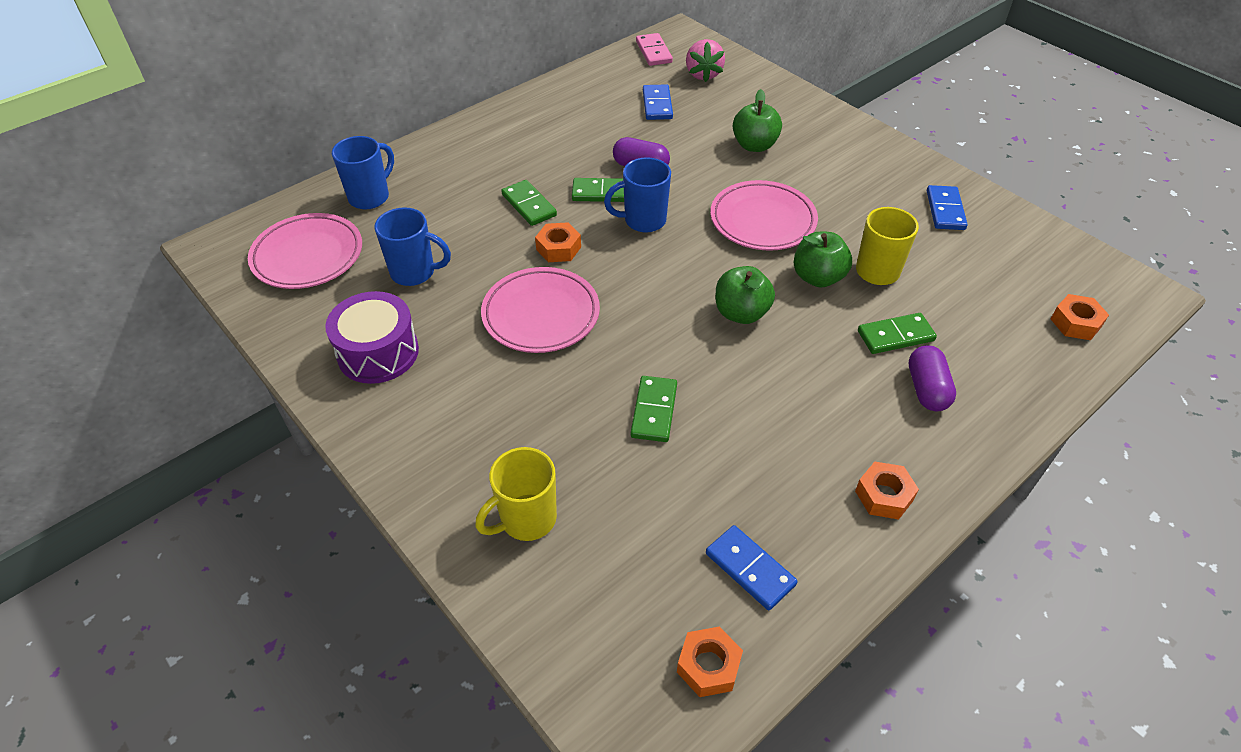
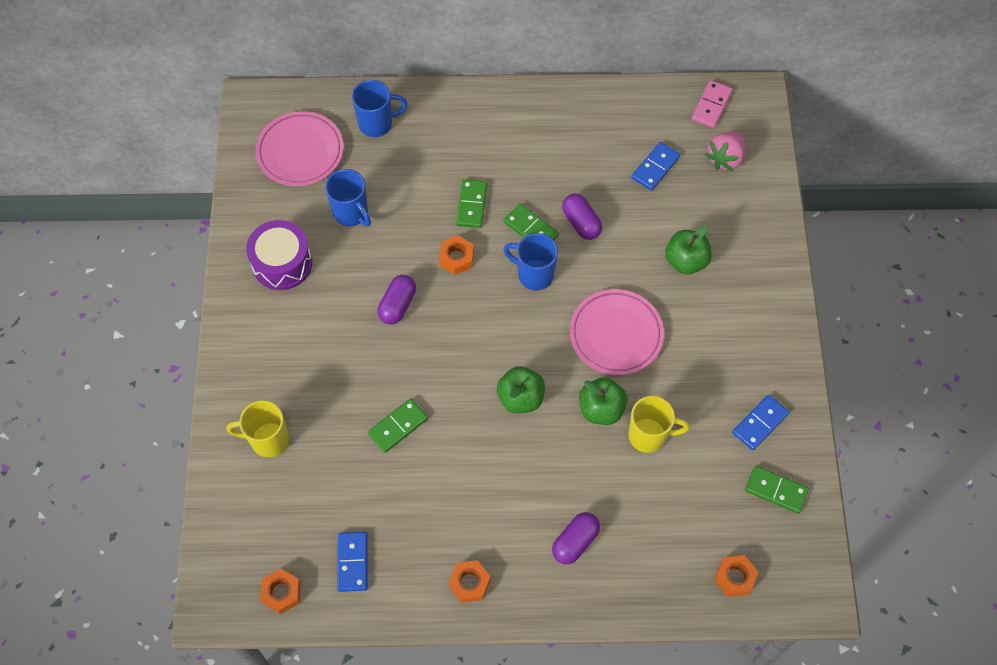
camera: 40 degrees right, 15 degrees up
(541, 315) = (397, 305): pink plate -> purple capsule
(895, 336) = (600, 491): green domino -> green domino (776, 490)

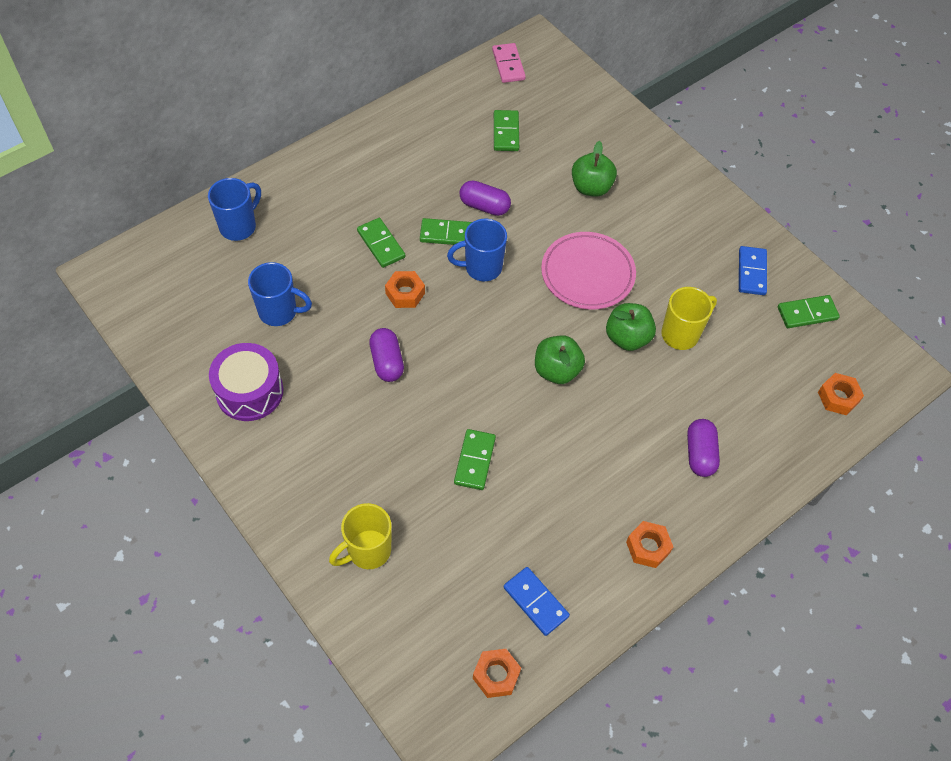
camera: 40 degrees left, 5 degrees down
(300, 152) = (186, 288): pink plate -> none
(655, 167) = (506, 132): blue domino -> green domino
(725, 158) = (553, 97): pink strawberry -> none

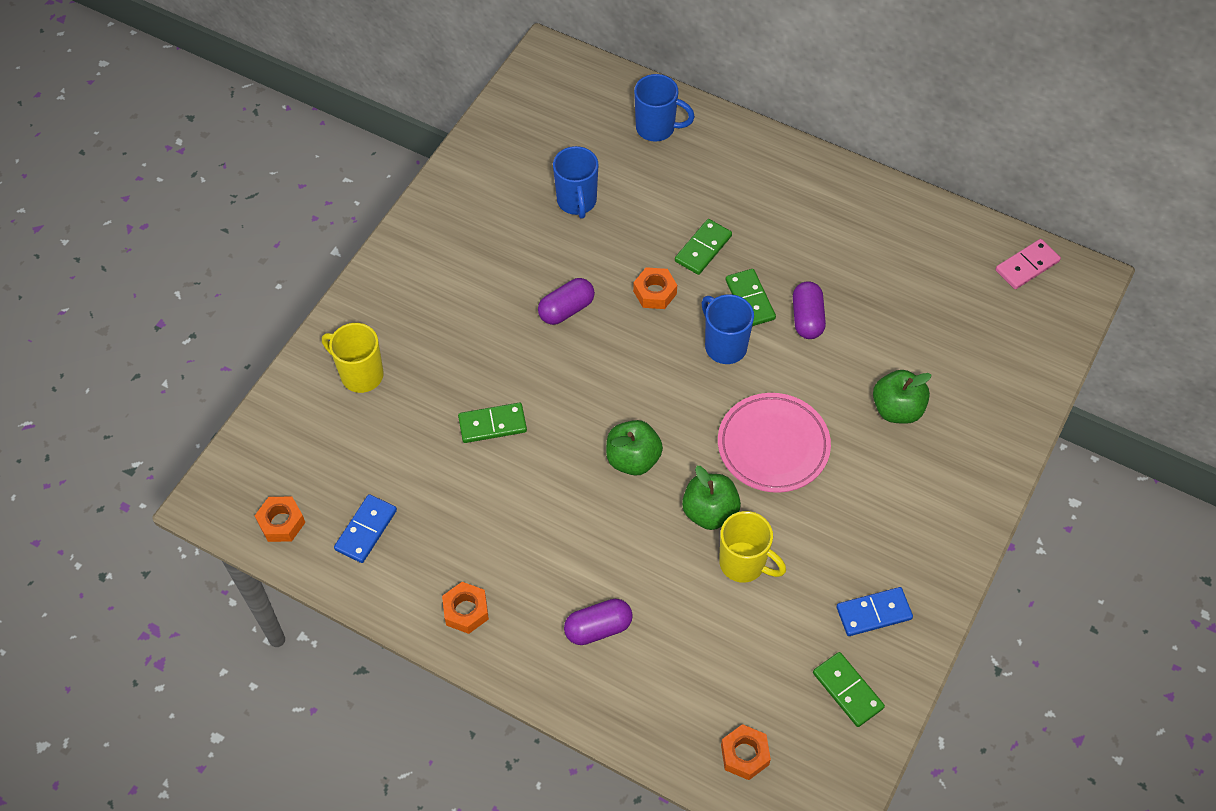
camera: 70 degrees right, 0 degrees up
(249, 391) = (479, 217): purple drum -> none
(506, 132) = (923, 300): green domino -> none

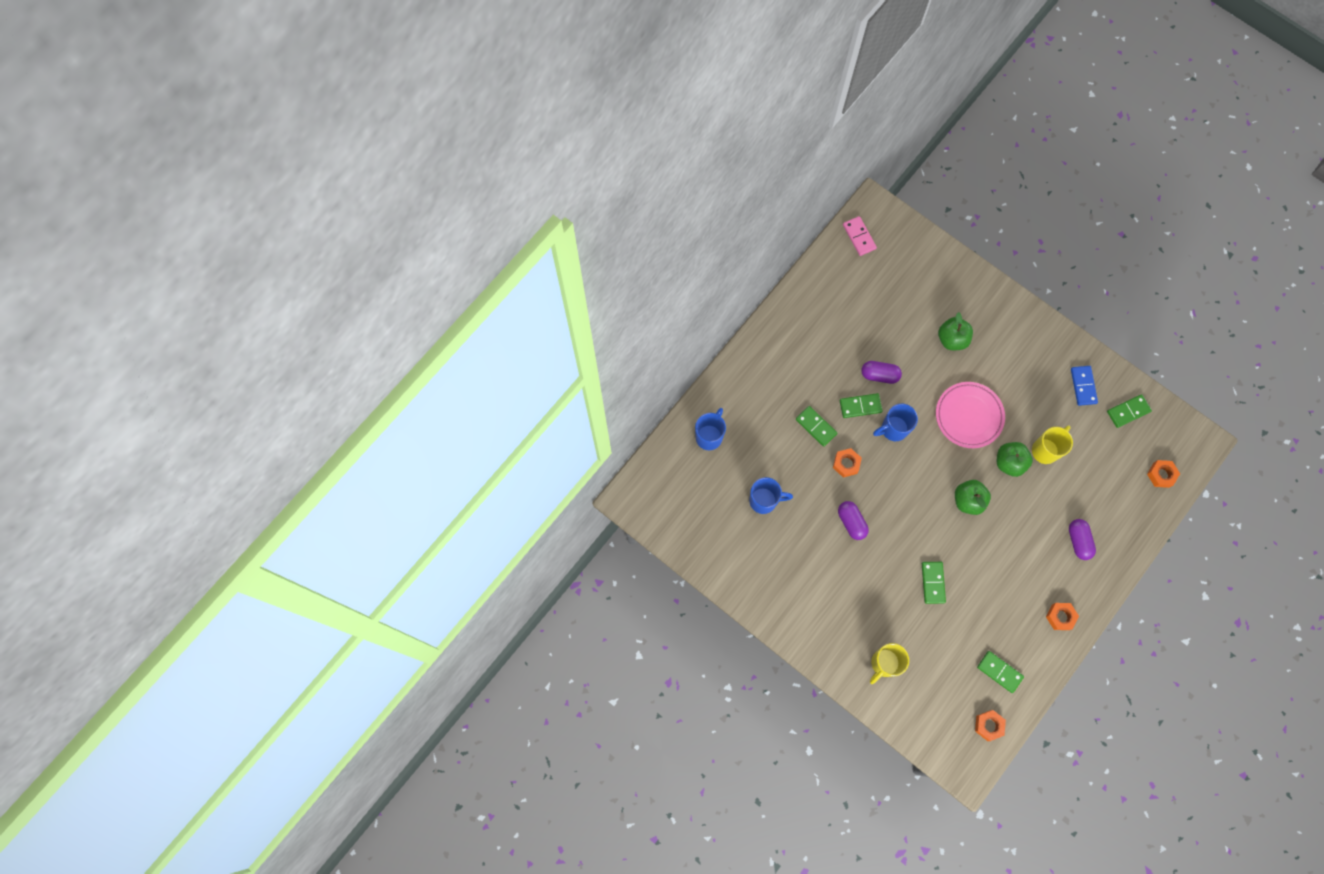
camera: 80 degrees left, 15 degrees up
(366, 530) = (999, 672): blue domino -> green domino

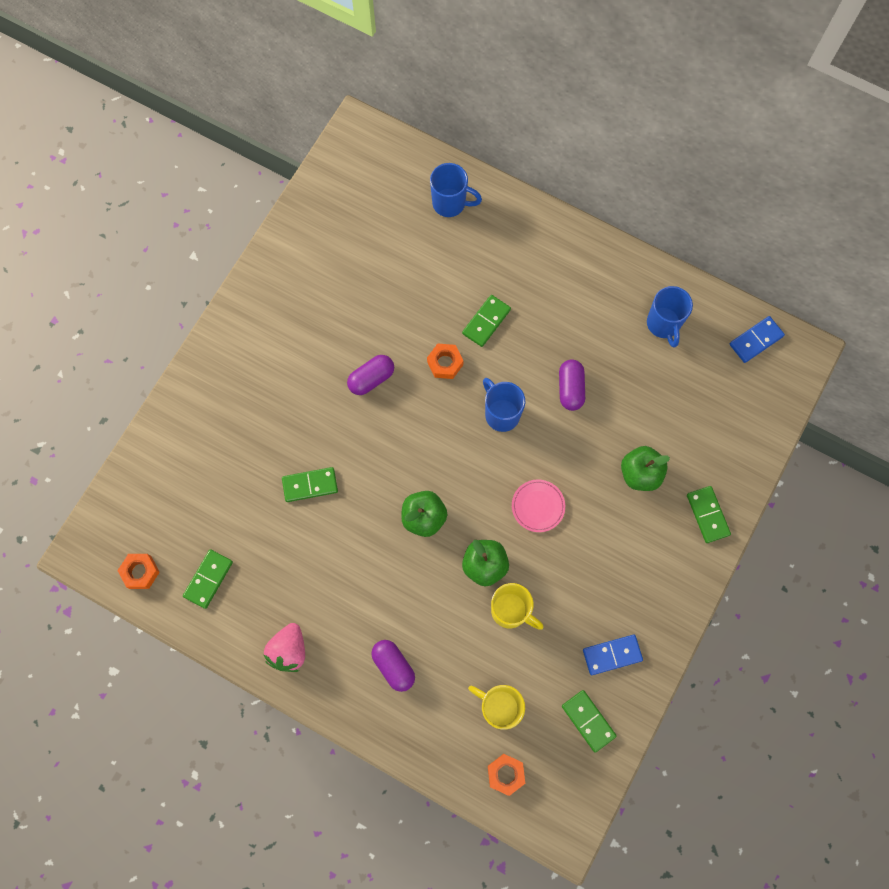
camera: 80 degrees right, 0 degrees up
(764, 501) = (381, 275): blue mug -> blue mug (663, 324)
(859, 237) = (756, 340): pink domino -> blue domino
(860, 406) = (523, 370): green domino -> green domino (707, 515)
(884, 663) = (201, 438): yellow mug -> yellow mug (499, 707)
(968, 416) = (538, 506): pink plate -> pink plate, size x0.59
(1060, 617) = (289, 650): orange nut -> pink strawberry
(1078, 541) = (393, 666): purple capsule -> purple capsule turned 75 degrees clockwise

